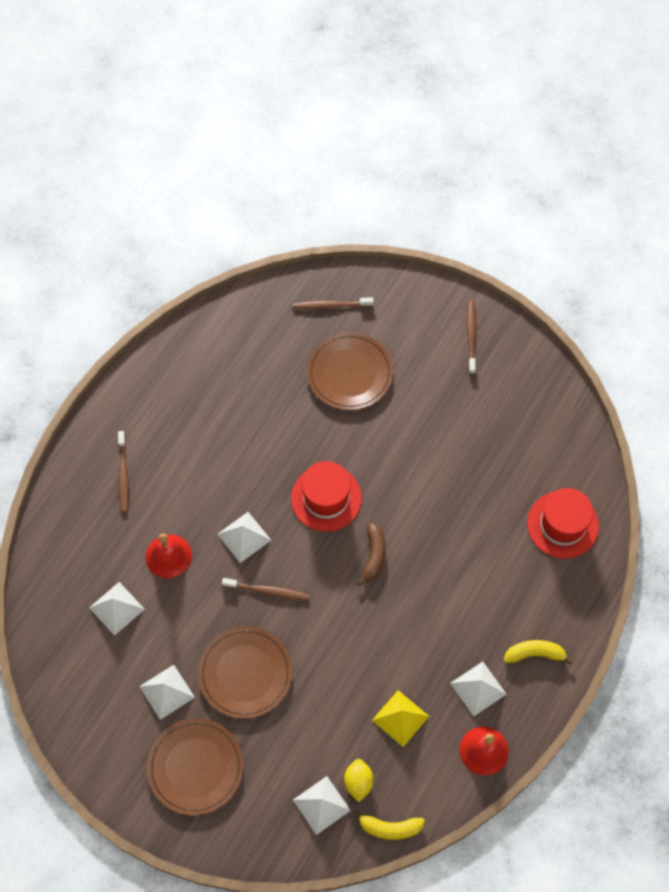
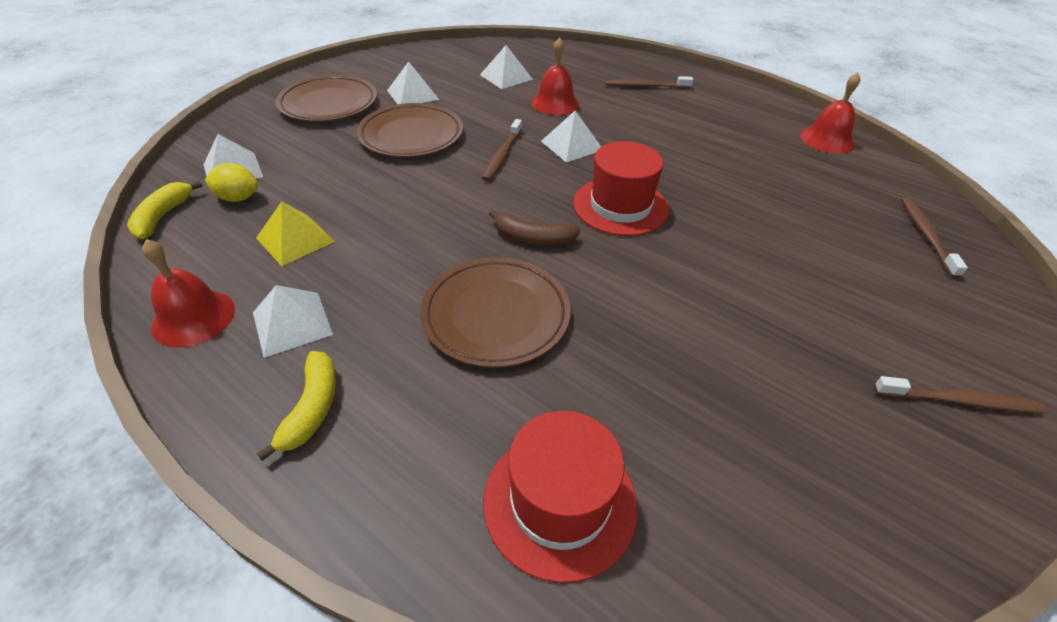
camera: 95 degrees right, 20 degrees down
(207, 337) = (827, 139): none -> red bell
(349, 373) = (819, 243): brown plate -> brown plate (496, 315)

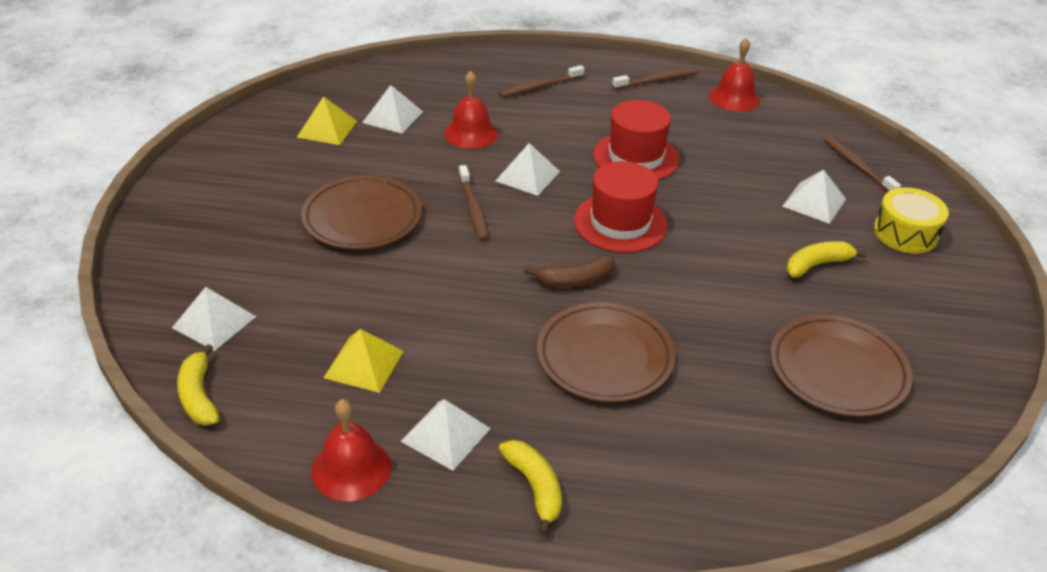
camera: 30 degrees left, 5 degrees down
(238, 198) = (256, 347): yellow lemon -> none
(328, 104) = (231, 210): brown plate -> brown plate (838, 370)
(413, 94) = (314, 169): white pyramid -> white pyramid (814, 202)
(450, 72) = (327, 129): none -> yellow pyramid
(560, 502) = (763, 463): red hat -> red hat (636, 157)
(801, 314) = (817, 265): none -> yellow banana
(941, 321) = (905, 233): none -> yellow drum
(959, 401) = (946, 288): brown toothbrush -> brown toothbrush (657, 80)

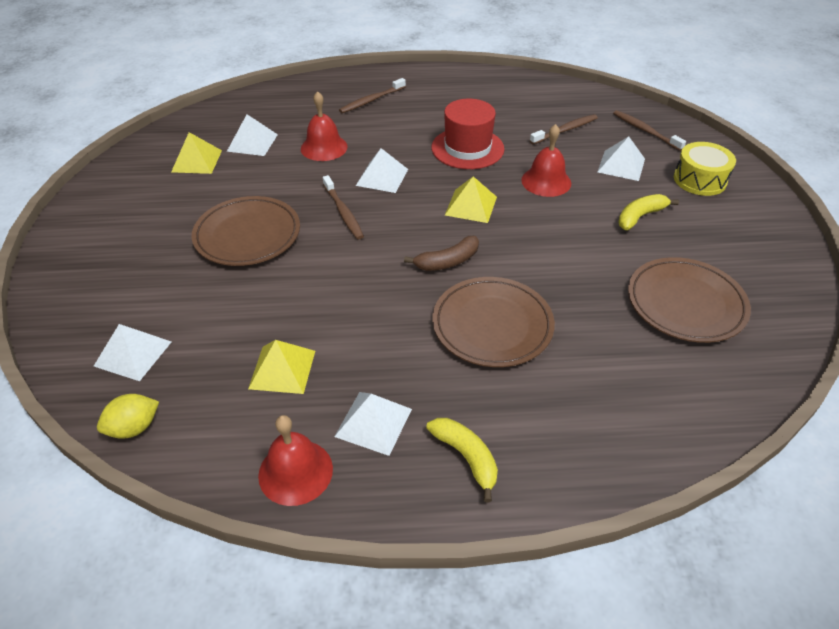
camera: 10 degrees left, 5 degrees up
(199, 396) = (134, 428): yellow banana -> yellow lemon
(620, 223) = (471, 206): red hat -> yellow pyramid
(657, 80) = (466, 83): brown toothbrush -> brown toothbrush (565, 130)
(734, 98) = (532, 89): red bell -> red bell (546, 181)

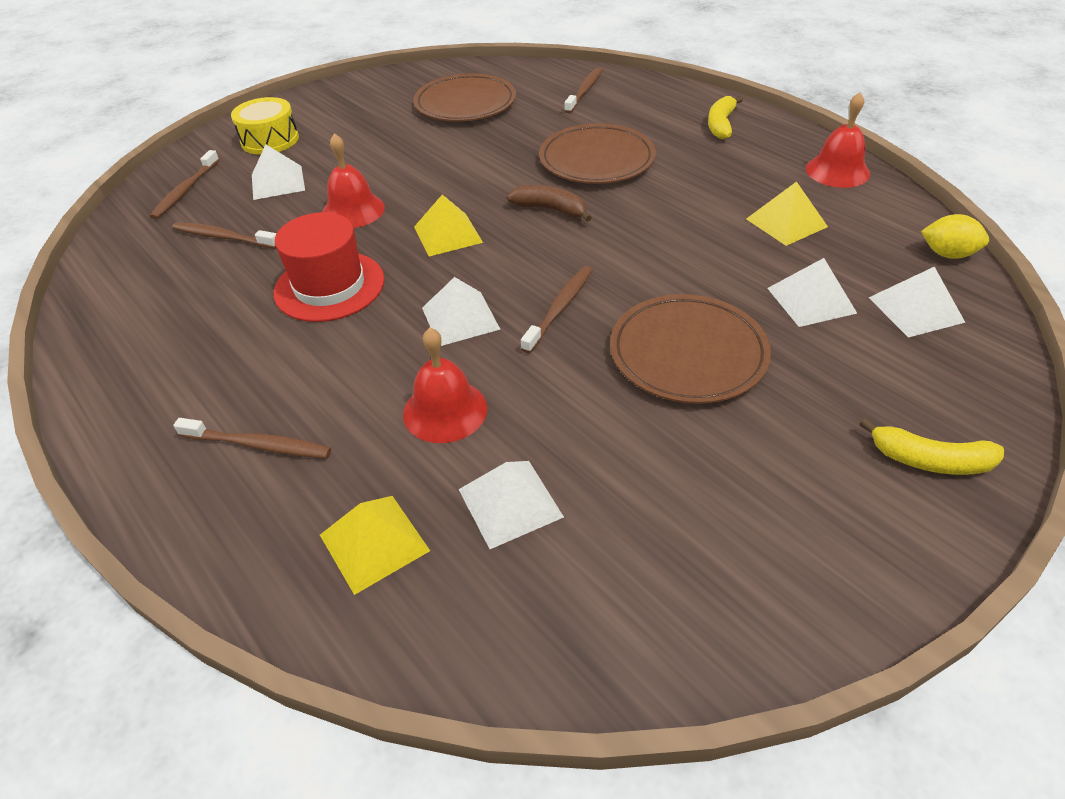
camera: 125 degrees left, 0 degrees up
(197, 161) = (625, 533): yellow pyramid -> yellow pyramid (374, 542)
(373, 422) = (755, 163): white pyramid -> white pyramid (811, 300)
(640, 216) = (365, 148): yellow banana -> yellow banana (929, 460)
(646, 403) = (585, 91): none -> brown toothbrush

